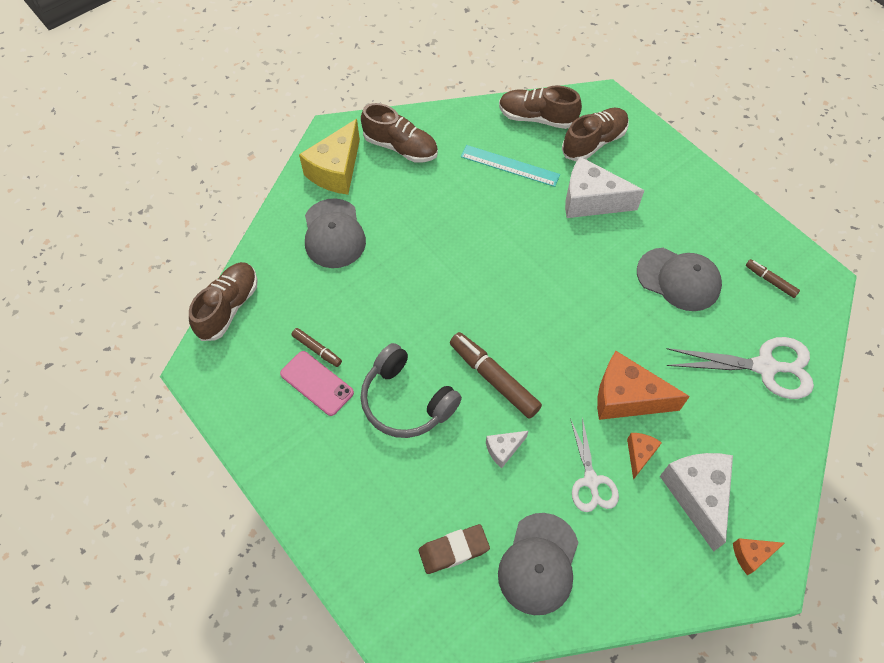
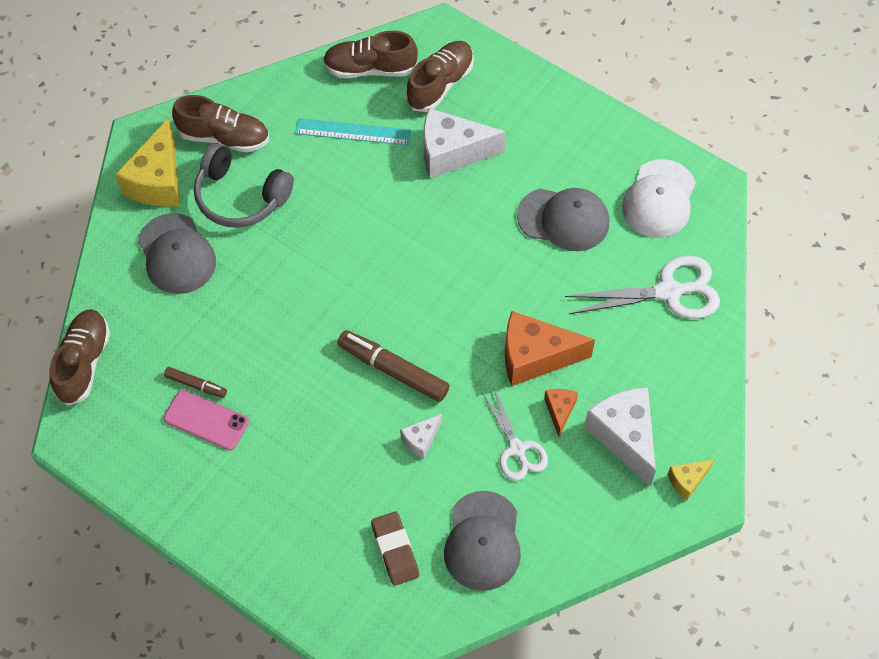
camera: 15 degrees left, 0 degrees up
(406, 401) = (307, 416): grey headphones -> grey headphones (240, 197)
(453, 550) = (395, 550): brown eraser -> brown eraser turned 75 degrees counterclockwise
(751, 555) = (687, 481): orange cheese -> yellow cheese
(770, 281) = (659, 199): brown marker -> white cap

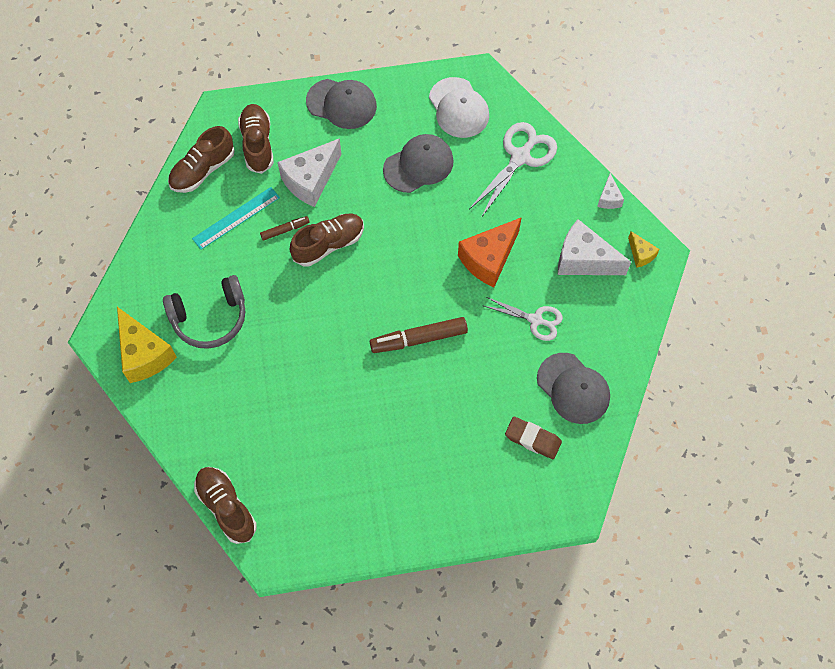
camera: 45 degrees left, 5 degrees up
(176, 254) = (209, 388): grey cap -> grey cap (341, 104)
(195, 385) = (312, 455): brown marker -> brown marker (285, 230)
(206, 420) = (342, 469): pink phone -> none
(224, 137) = (157, 290): brown shoe -> brown shoe (329, 244)
(421, 440) = (478, 364): white cheese -> white cheese (608, 198)
(559, 411) = (535, 277): orange cheese -> none
(687, 481) = (640, 254): yellow cheese -> yellow cheese turned 45 degrees counterclockwise

